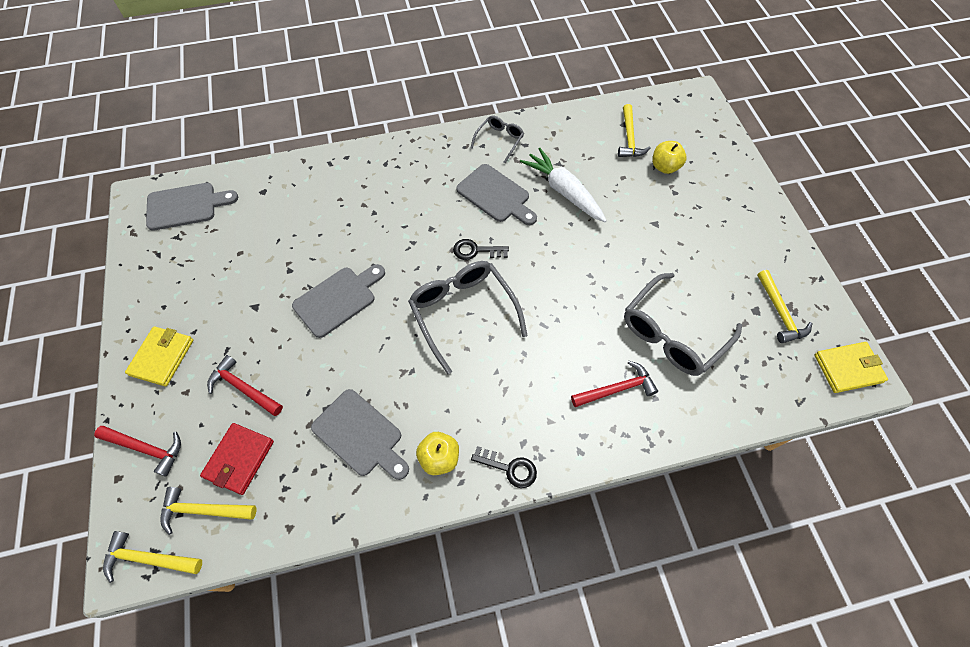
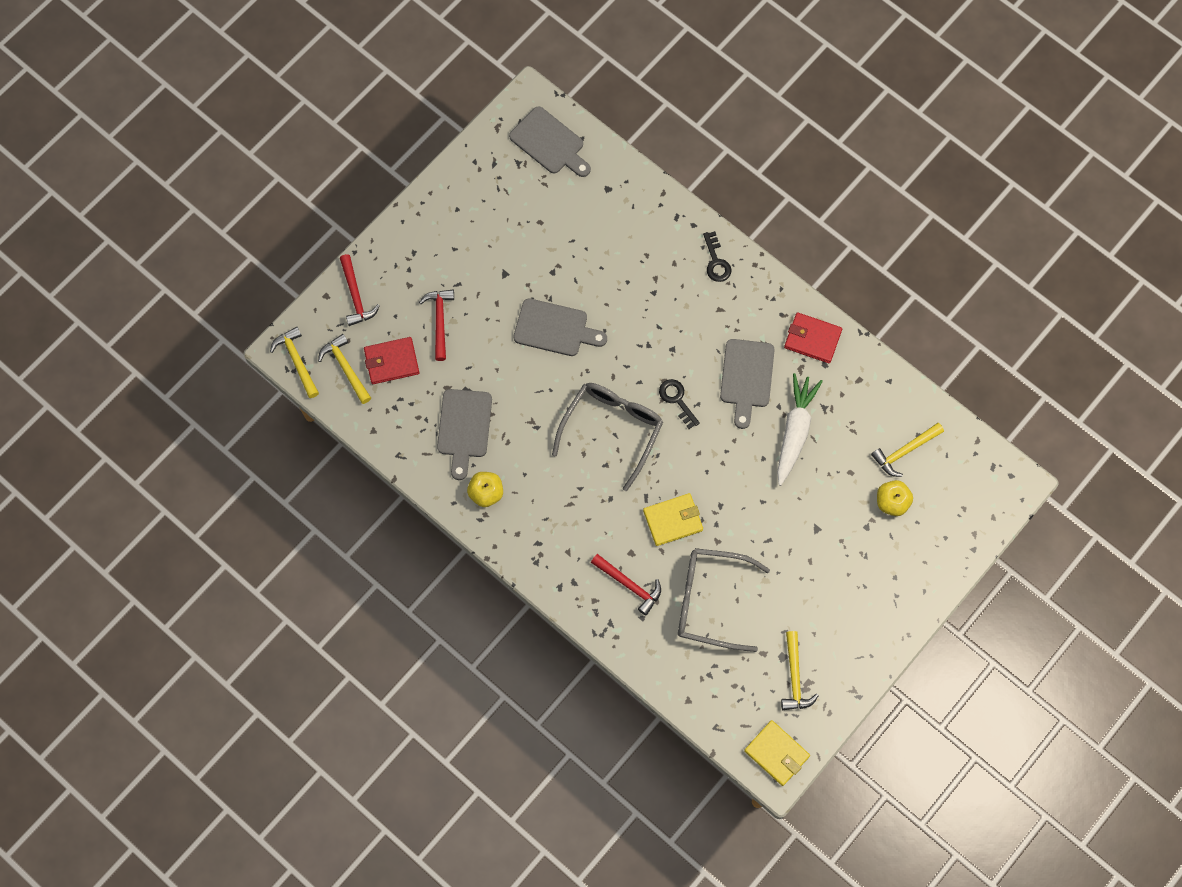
camera: 55 degrees right, 10 degrees up
(162, 357) = (420, 245): yellow wallet -> yellow wallet (673, 520)
(499, 140) = (812, 339): grey glasses -> red wallet
(509, 468) = (512, 545): black key -> black key (716, 261)
(780, 312) = (795, 677): yellow hammer -> yellow hammer turned 45 degrees counterclockwise

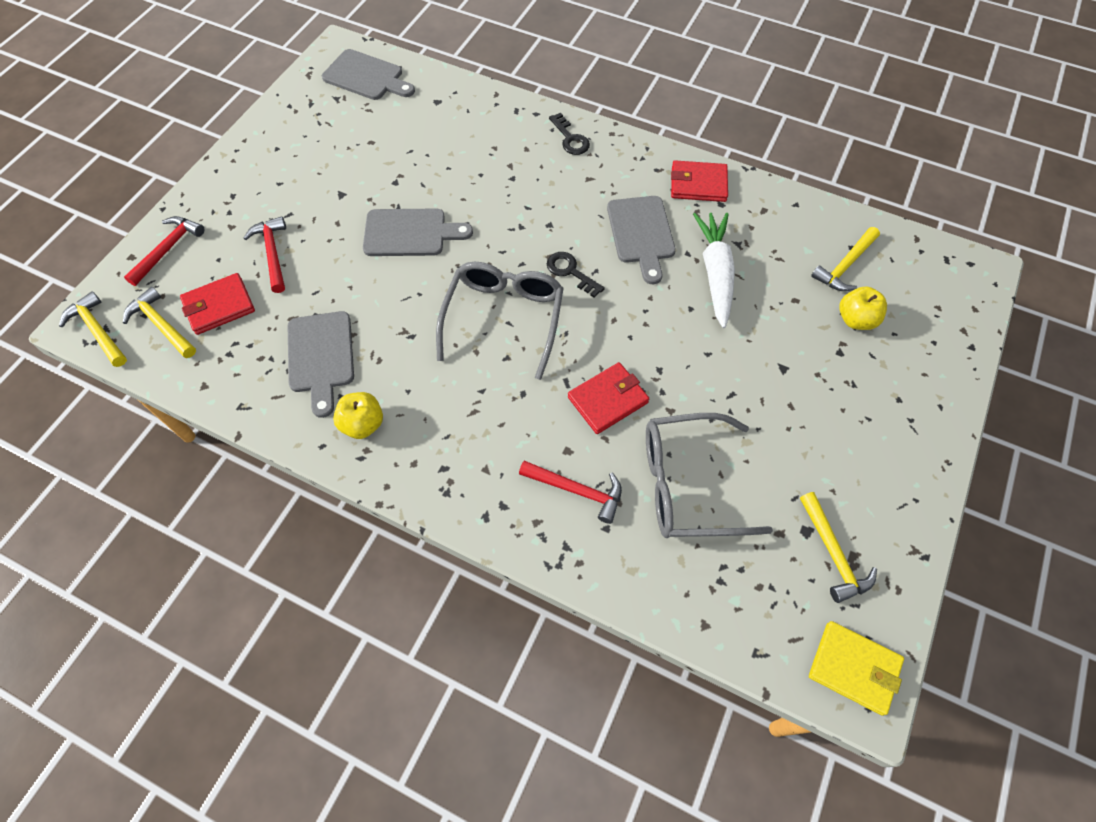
camera: 15 degrees left, 10 degrees down
(356, 296) = (168, 249): red hammer -> red hammer turned 120 degrees counterclockwise
(673, 520) = (607, 400): yellow wallet -> red wallet

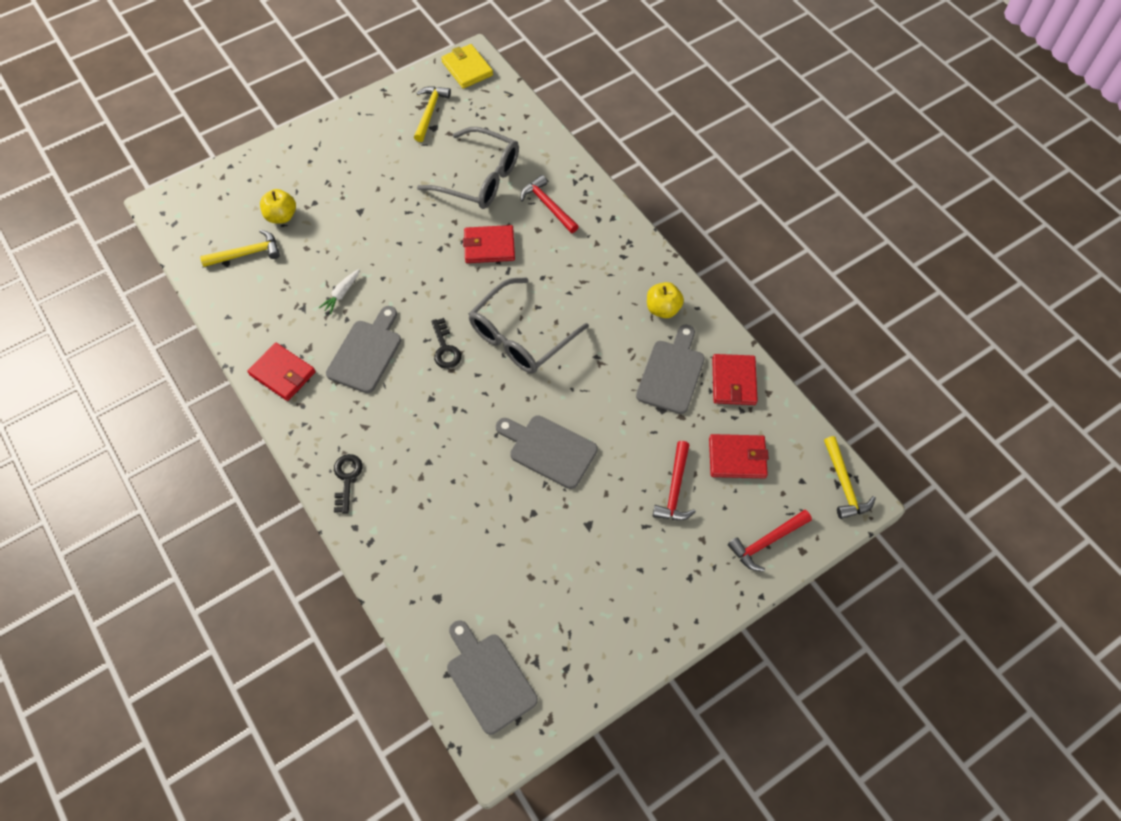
camera: 150 degrees left, 0 degrees up
(161, 325) = (789, 463): yellow hammer -> none
(247, 380) = (733, 381): none -> red wallet
(715, 273) = (341, 294): white carrot -> white carrot, size x0.48

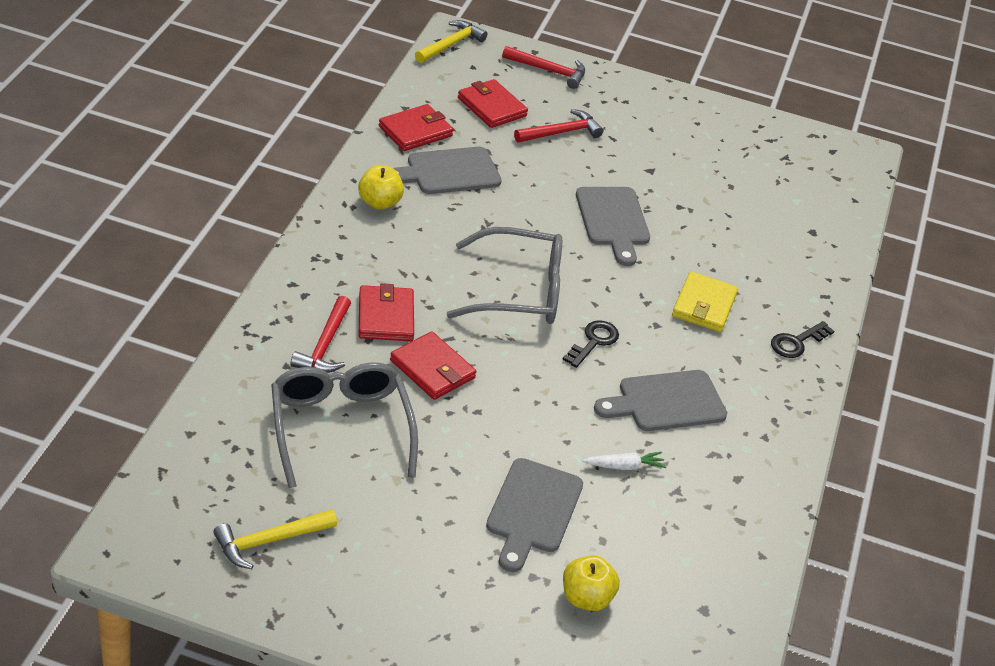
camera: 135 degrees left, 20 degrees down
(246, 253) = (671, 597): yellow hammer -> none
(282, 373) = (763, 458): red wallet -> red wallet (385, 317)
(467, 68) = (146, 544): yellow wallet -> yellow wallet (704, 305)
(489, 678) = (828, 176): grey cutting board -> grey cutting board (532, 510)

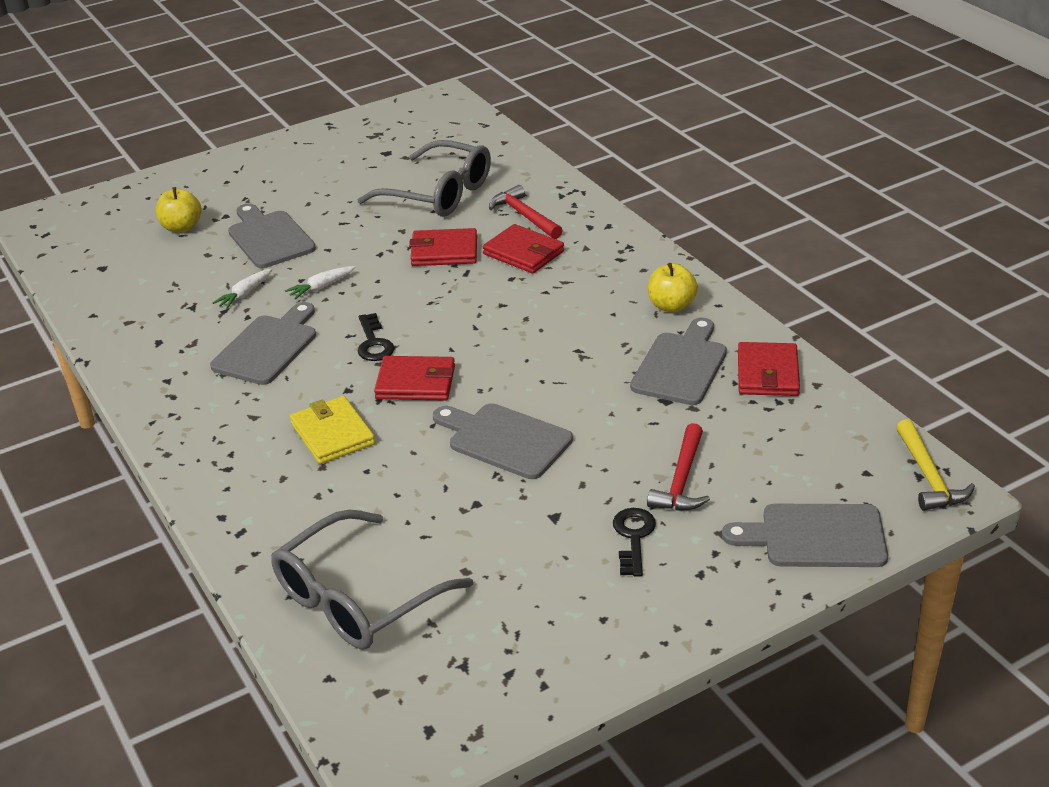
camera: 140 degrees right, 5 degrees down
(269, 541) = (383, 140): yellow hammer -> none
(491, 107) = (772, 448): red wallet -> red wallet (415, 382)
(519, 291) = (476, 332): grey glasses -> grey glasses (357, 598)
(549, 71) = (815, 536): red hammer -> grey cutting board
(563, 420) = (321, 287): none -> white carrot
(797, 342) = (219, 468): black key -> black key (633, 537)

